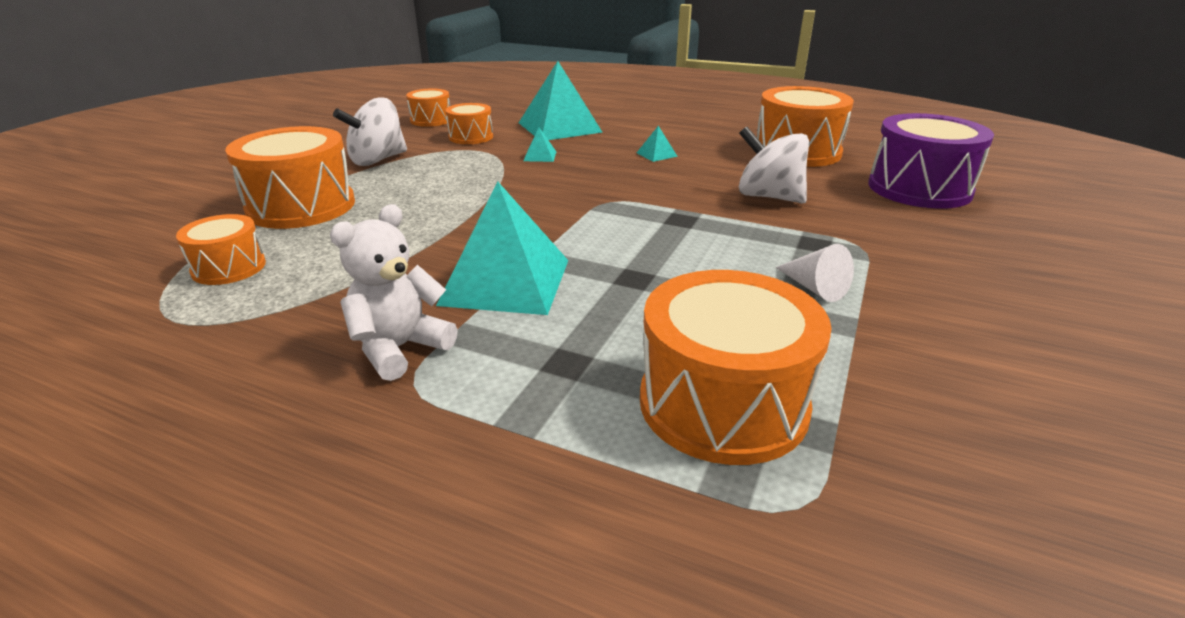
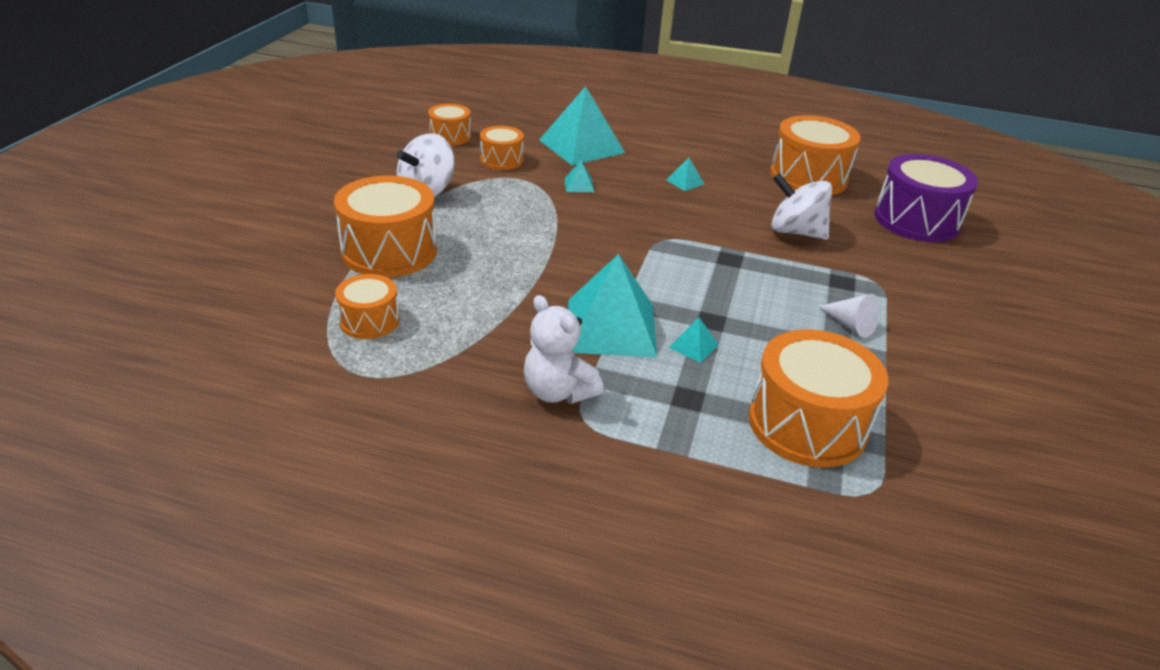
camera: 10 degrees left, 5 degrees up
(399, 348) = (558, 391): white teddy bear -> white teddy bear turned 75 degrees counterclockwise
(600, 304) = (693, 346): none -> turquoise pyramid

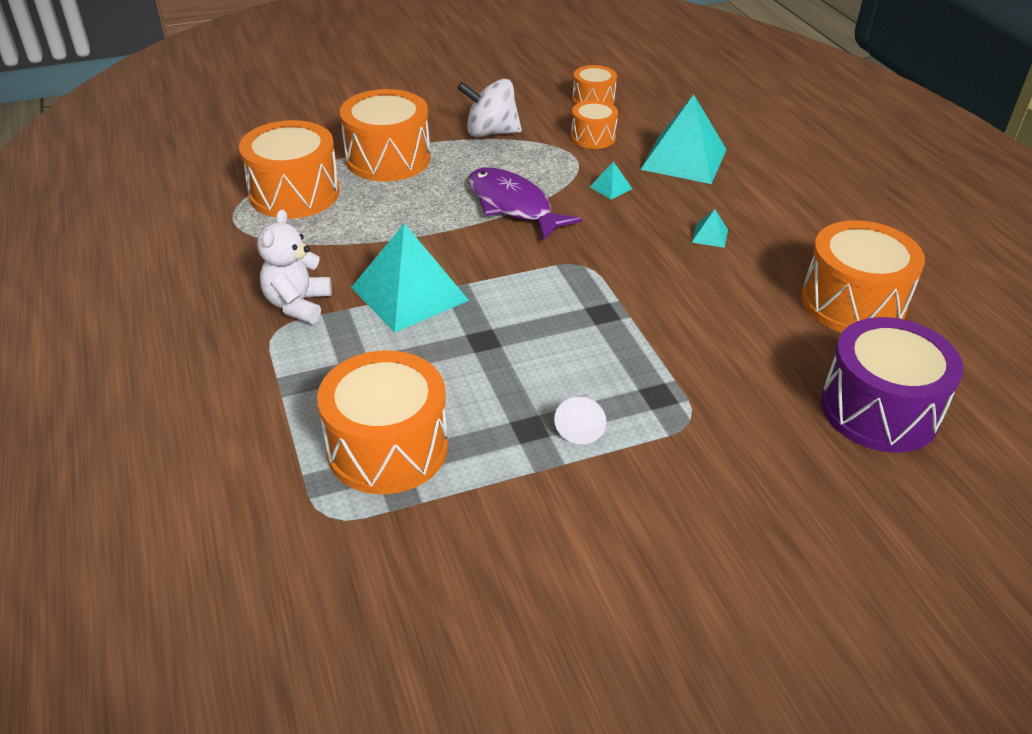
camera: 55 degrees right, 5 degrees up
(369, 321) = (294, 193): orange drum -> orange drum, size x1.81
(547, 230) = (513, 205): none -> purple fish
(693, 346) = (432, 345): turquoise pyramid -> none
(795, 232) = (715, 334): white spinning top -> none

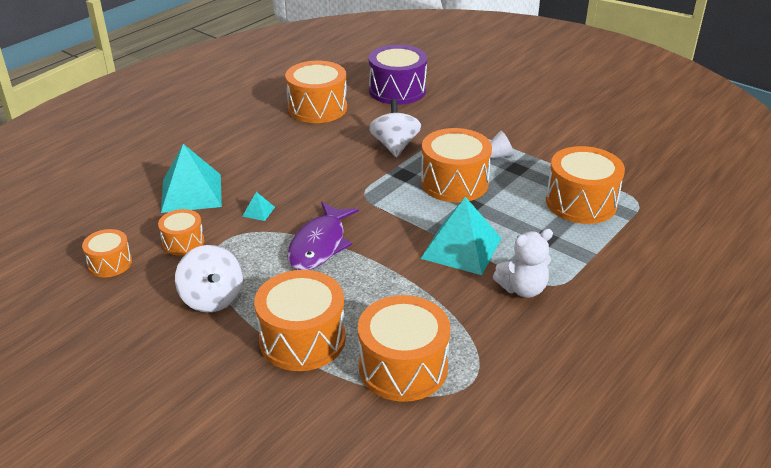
camera: 120 degrees left, 5 degrees down
(546, 348) = (454, 182): none -> orange drum
(686, 334) = (395, 146): none -> white spinning top
(710, 235) = (288, 160): turquoise pyramid -> none

